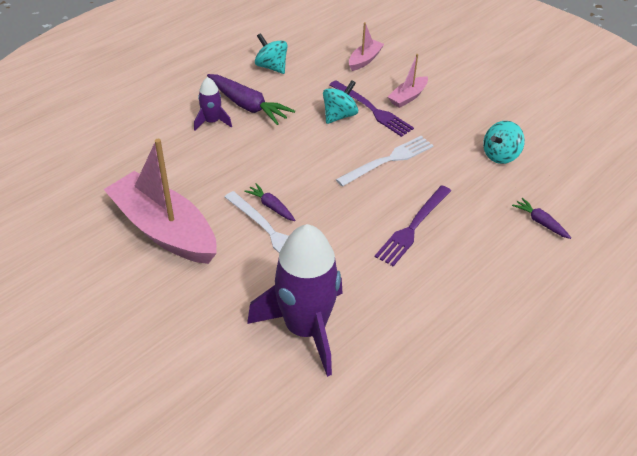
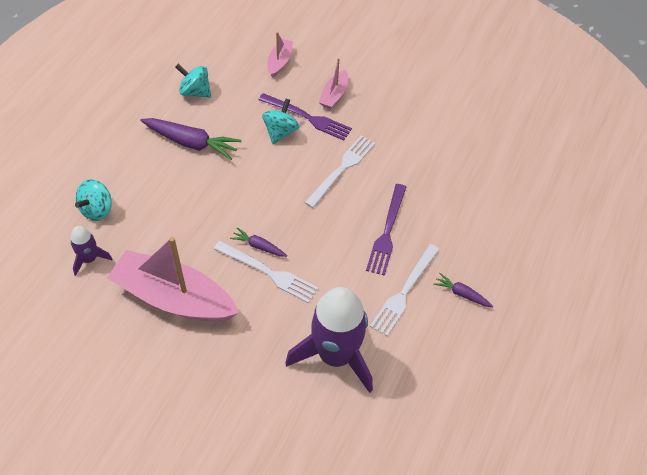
camera: 20 degrees left, 10 degrees up
(212, 122) = (165, 170): purple rocket -> purple rocket (89, 259)
(409, 287) = (404, 291): none -> white fork
(500, 155) = (434, 138): turquoise spinning top -> turquoise spinning top (97, 210)
(540, 222) = (487, 197): purple carrot -> purple carrot (461, 294)

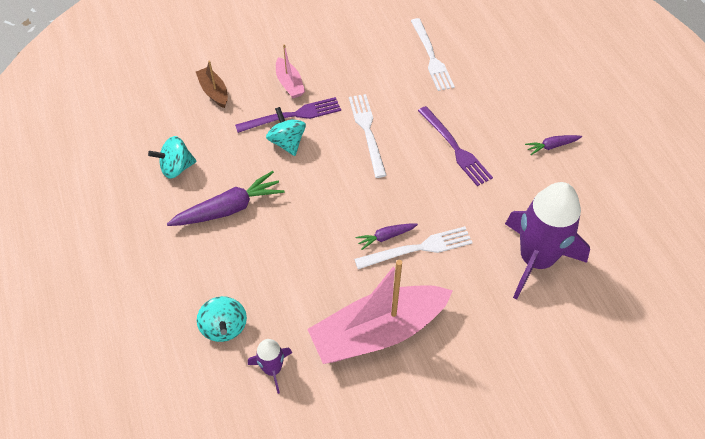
camera: 45 degrees left, 0 degrees up
(279, 62) = (214, 92): pink boat -> brown boat
(404, 291) = (518, 177): white fork -> white fork (431, 57)

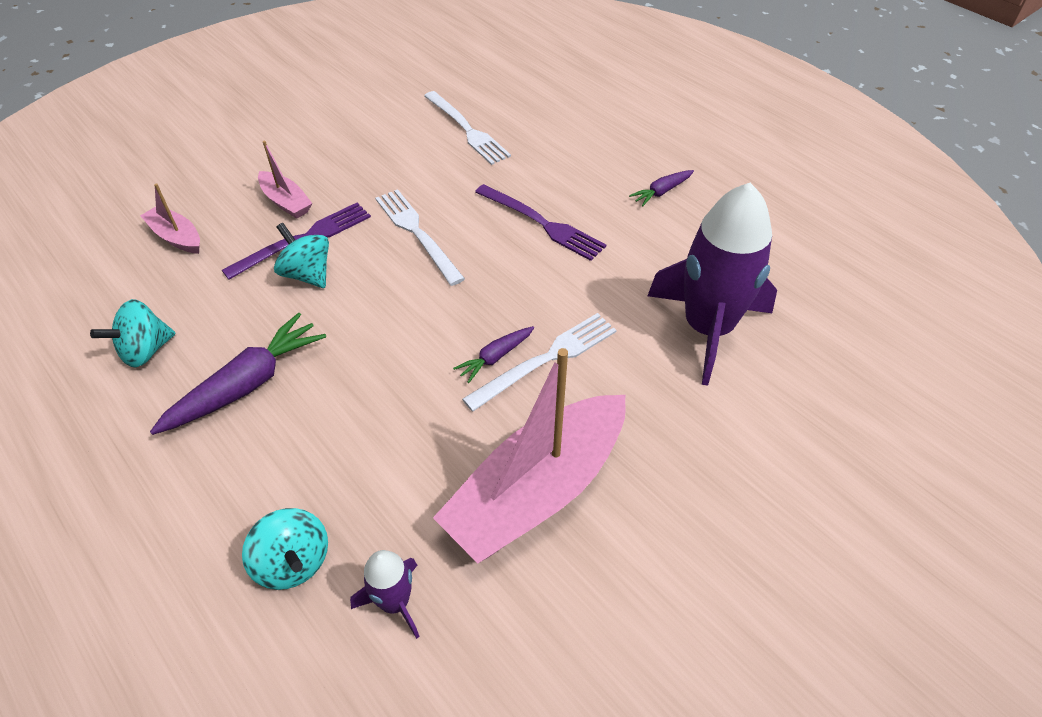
camera: 20 degrees left, 5 degrees down
(214, 92) = (176, 237): brown boat -> pink boat

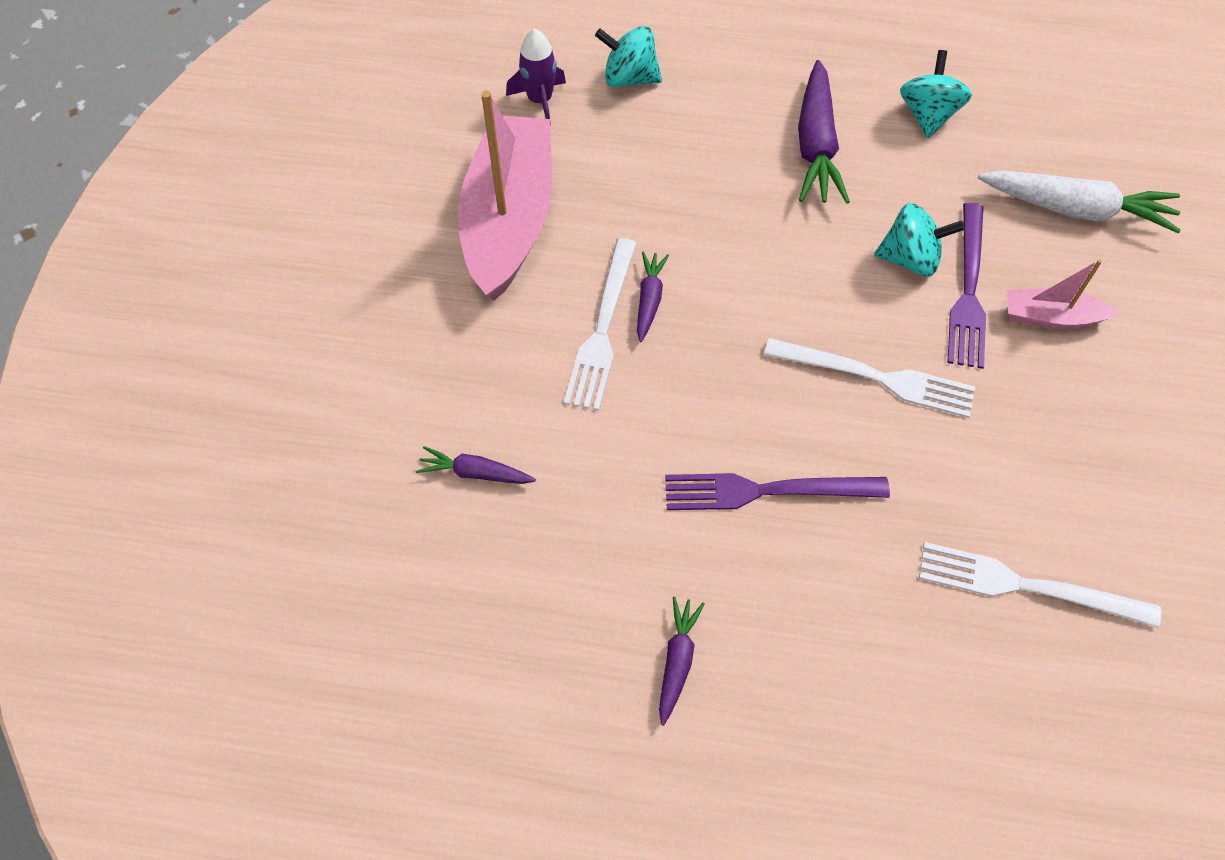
camera: 140 degrees right, 10 degrees up
(176, 237) = (1076, 210): pink boat -> white carrot
(707, 328) = (475, 473): purple rocket -> purple carrot

